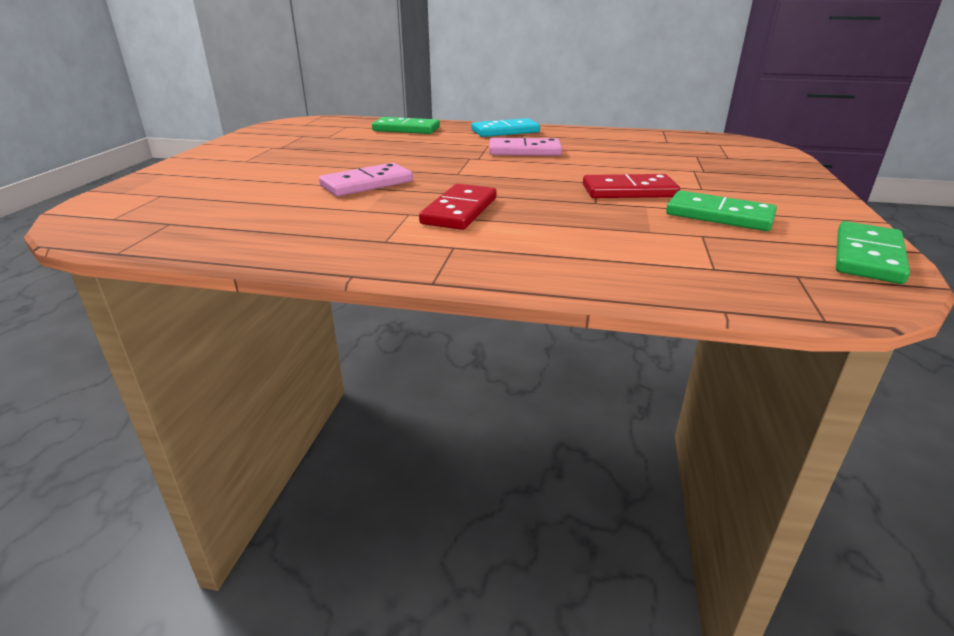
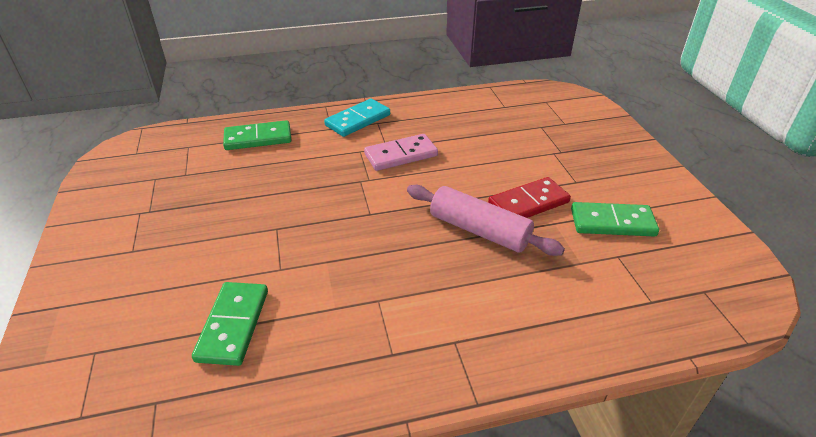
camera: 25 degrees left, 10 degrees up
(367, 184) = (301, 259): pink domino -> none
(459, 211) = (419, 281): red domino -> none
(555, 196) = (479, 230): none -> pink rolling pin
(867, 256) = (729, 250): green domino -> green domino (233, 325)

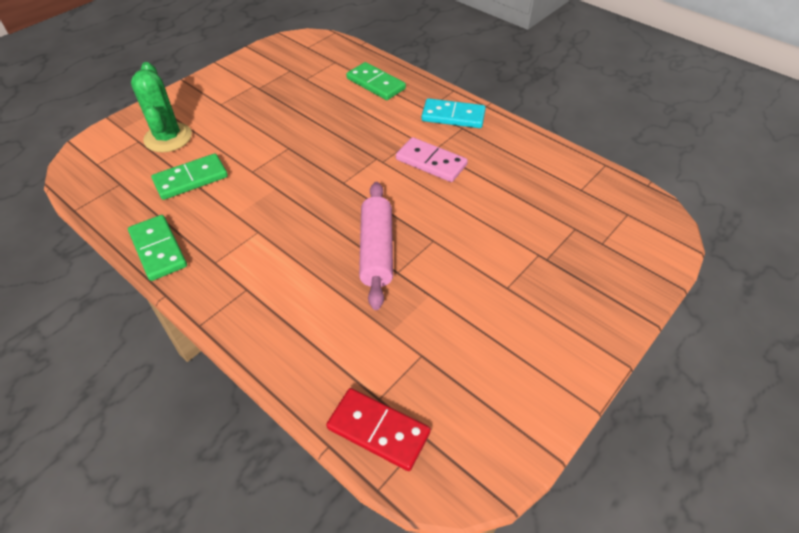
camera: 55 degrees right, 10 degrees up
(129, 319) = (168, 137): none -> green cactus
(528, 203) = (441, 266): red domino -> red domino (378, 430)
(612, 222) = (467, 335): green domino -> green domino (158, 249)

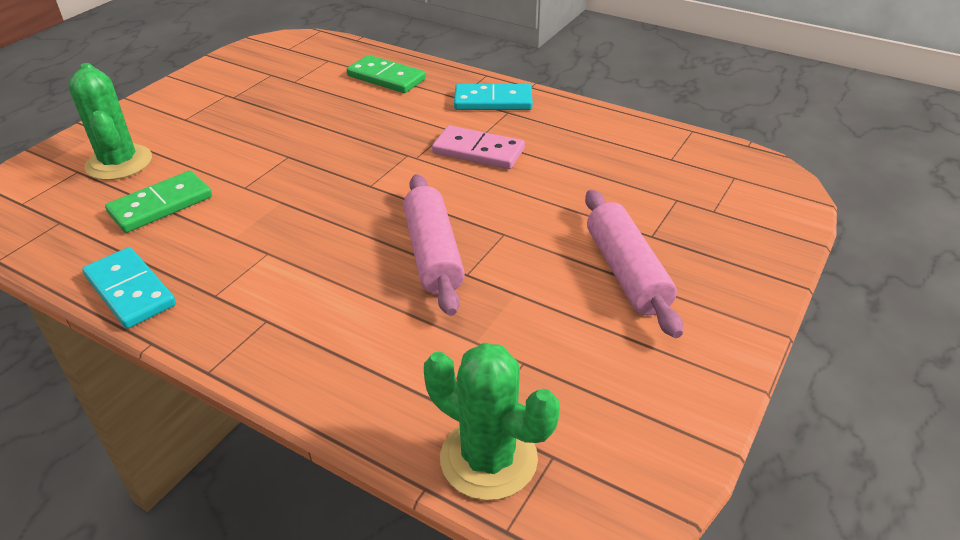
camera: 10 degrees left, 10 degrees down
(158, 249) = (130, 291): green domino -> turquoise domino
(378, 430) = (488, 459): red domino -> green cactus
(518, 289) = (627, 272): none -> pink rolling pin

